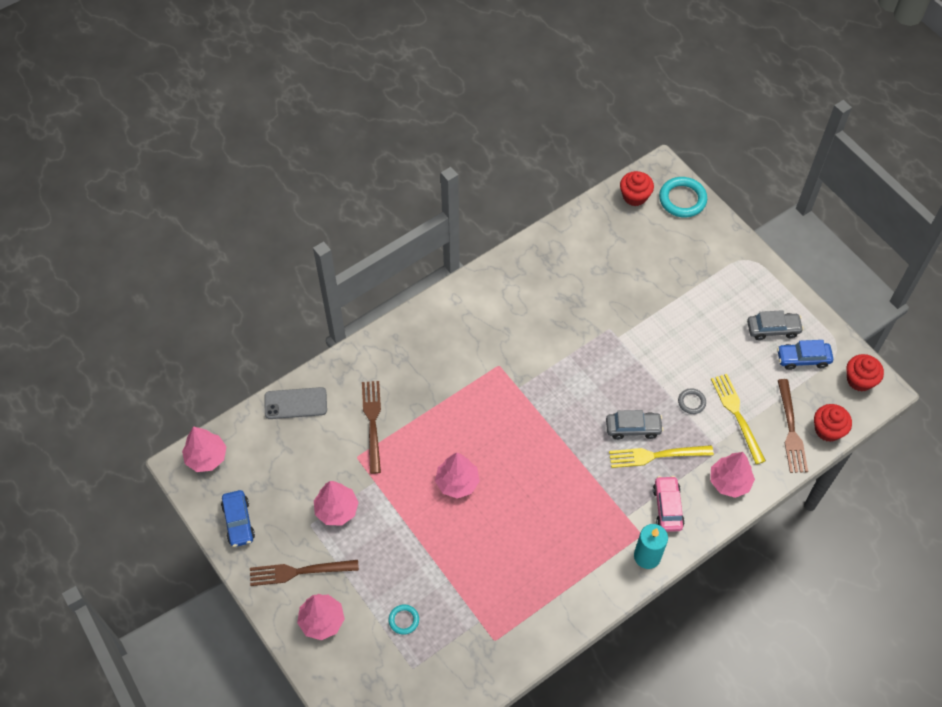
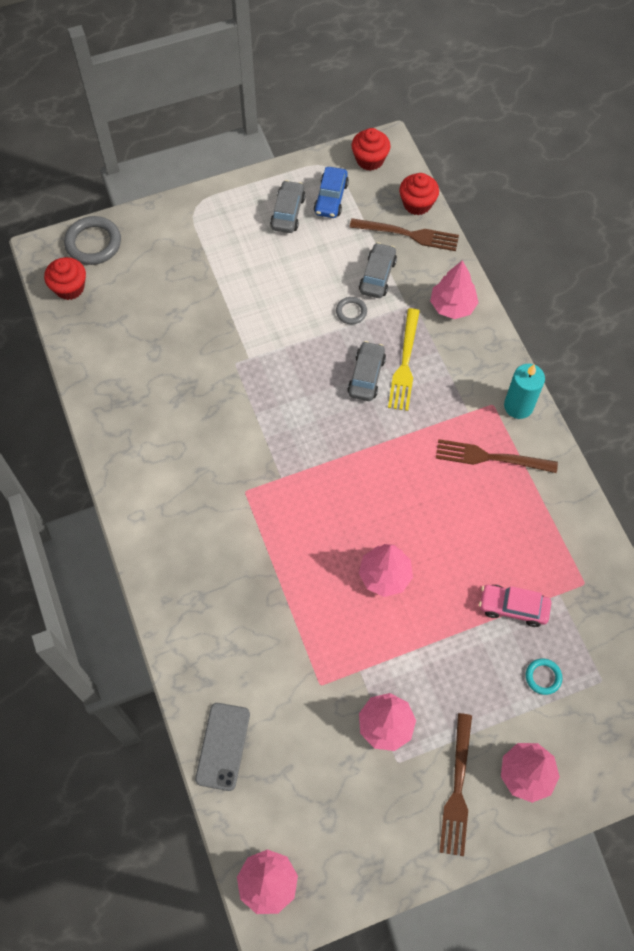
camera: 75 degrees left, 5 degrees up
(239, 522) = (372, 855): blue car -> none
(372, 422) = (277, 655): brown fork -> brown fork (489, 457)
(667, 507) = (467, 371): pink car -> pink car (513, 608)
(682, 199) = (93, 243): turquoise ring -> grey ring
(736, 414) = (377, 276): yellow fork -> grey car

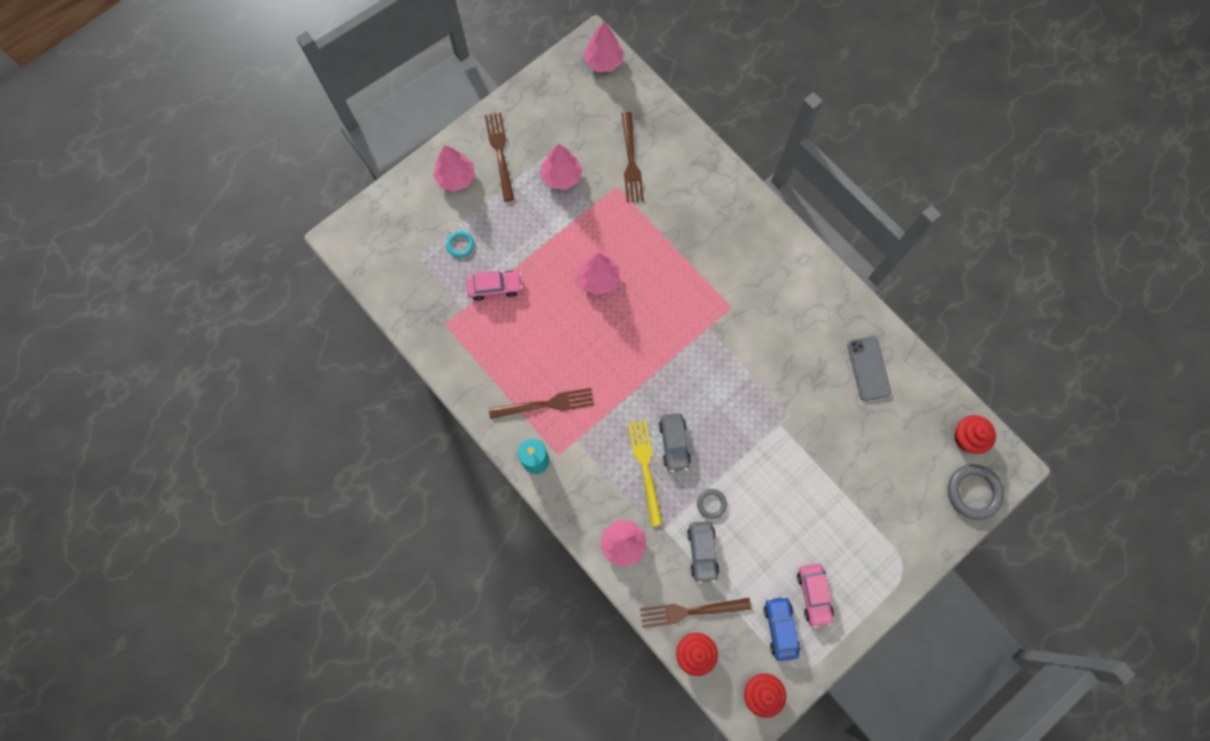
camera: 160 degrees right, 10 degrees up
(223, 746) = (666, 127): grey phone -> grey phone (868, 368)
(288, 212) = (814, 595): grey car -> pink car
(288, 712) = (631, 162): none -> brown fork

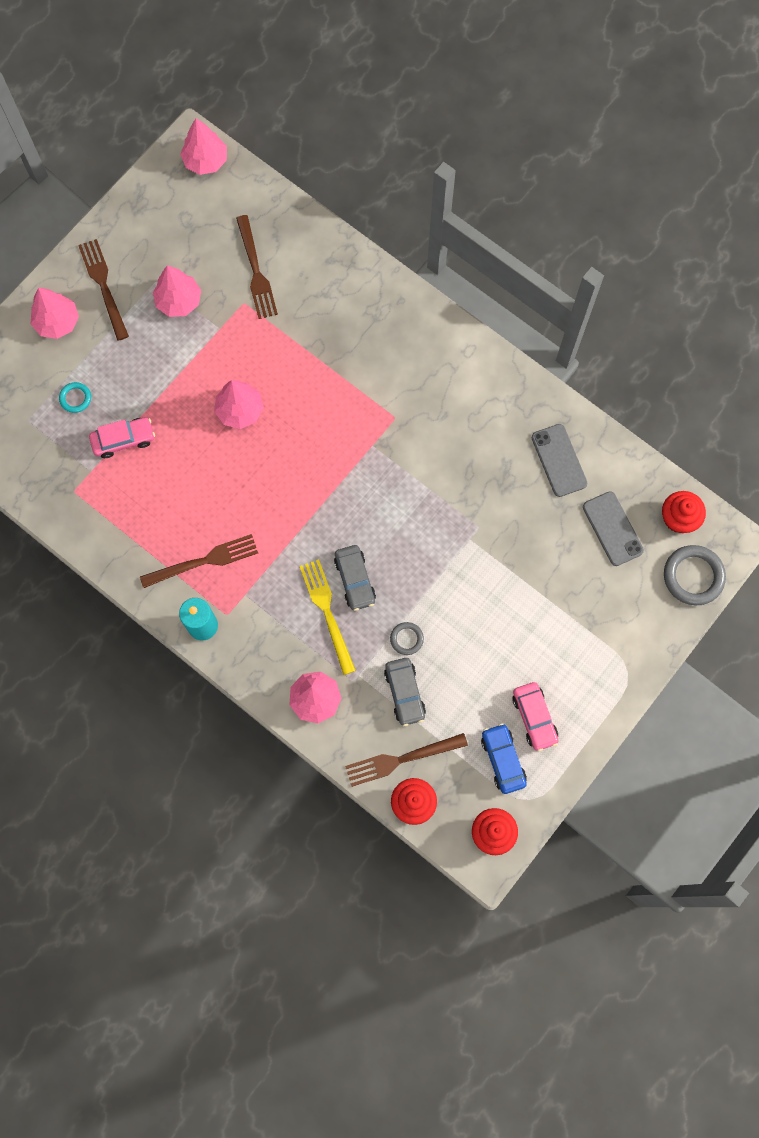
camera: 10 degrees left, 0 degrees up
(907, 437) = (612, 529): none -> grey phone

